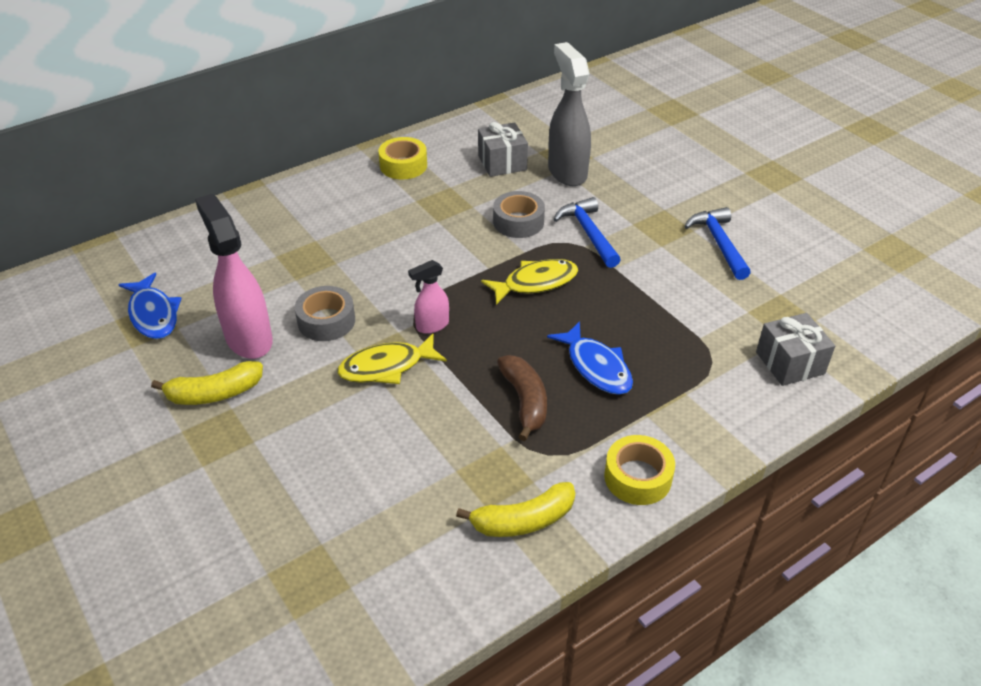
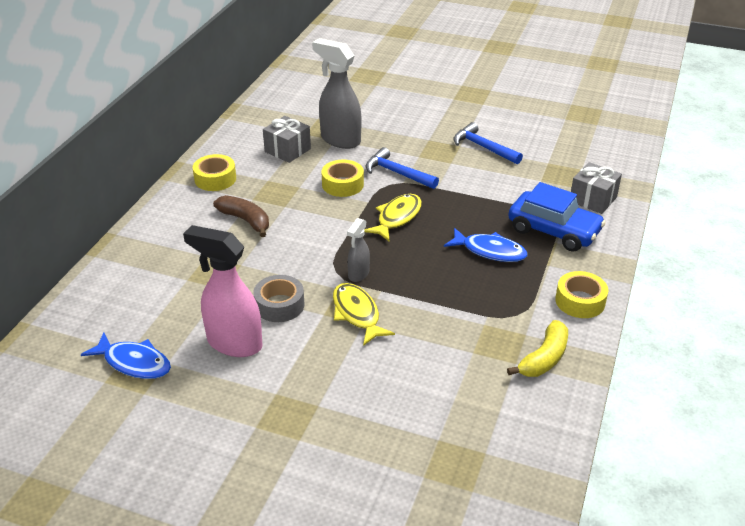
camera: 35 degrees left, 5 degrees down
(214, 393) = (251, 391): yellow banana -> none
(386, 367) = (357, 314): yellow fish -> yellow fish turned 120 degrees clockwise
(432, 326) = (358, 274): pink spray bottle -> grey spray bottle
(518, 222) = (342, 184): grey tape -> yellow tape
(525, 401) = (470, 291): brown banana -> brown banana (246, 220)
(698, 378) = (554, 230): none -> blue car

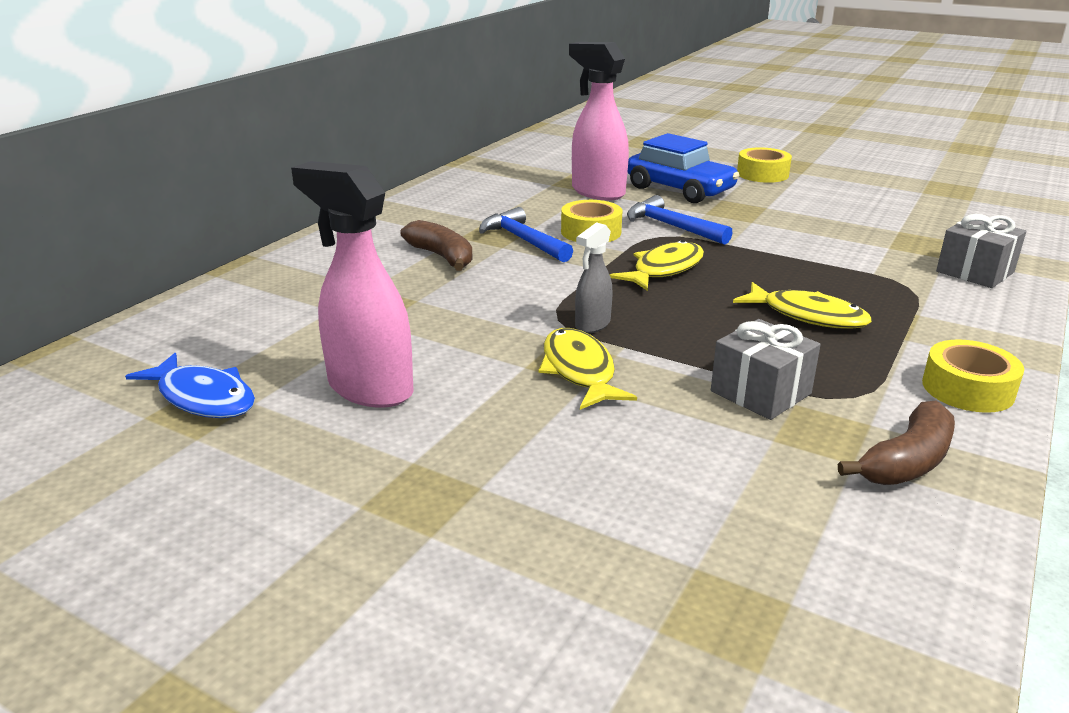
camera: 10 degrees right, 10 degrees down
(215, 179) = (416, 215): yellow tape -> yellow tape (762, 174)
(279, 305) = (458, 349): grey tape -> none
(287, 150) = (523, 197): grey gift -> grey gift (760, 392)
(340, 140) = (597, 192): grey spray bottle -> pink spray bottle
(483, 147) = (800, 211): blue hammer -> blue hammer (523, 240)
(490, 251) = (808, 316): blue fish -> yellow fish
(544, 358) = (906, 462): yellow banana -> brown banana
(554, 230) = (913, 301): blue car -> blue car (680, 189)

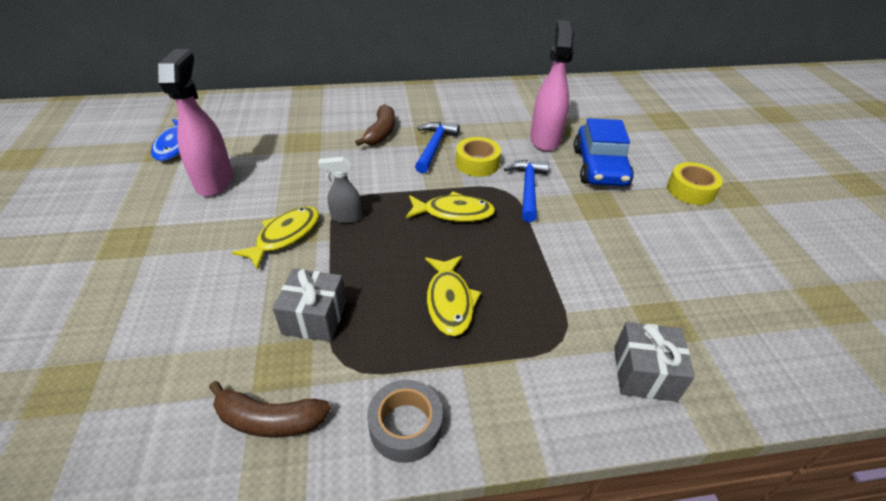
camera: 50 degrees right, 15 degrees up
(967, 389) = (405, 426): yellow tape -> grey tape

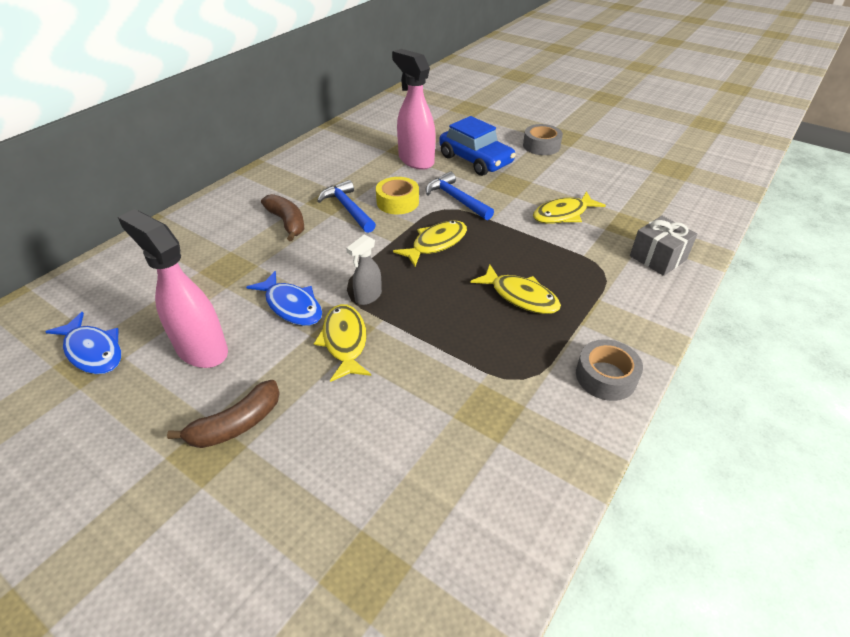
camera: 45 degrees left, 0 degrees up
(269, 419) = (536, 444): brown banana -> brown banana (236, 424)
(296, 189) = (291, 306): none -> blue fish
(314, 317) = (460, 370): grey gift -> none
(607, 263) = (563, 214): none -> yellow fish
(690, 190) = (541, 146): yellow tape -> grey tape

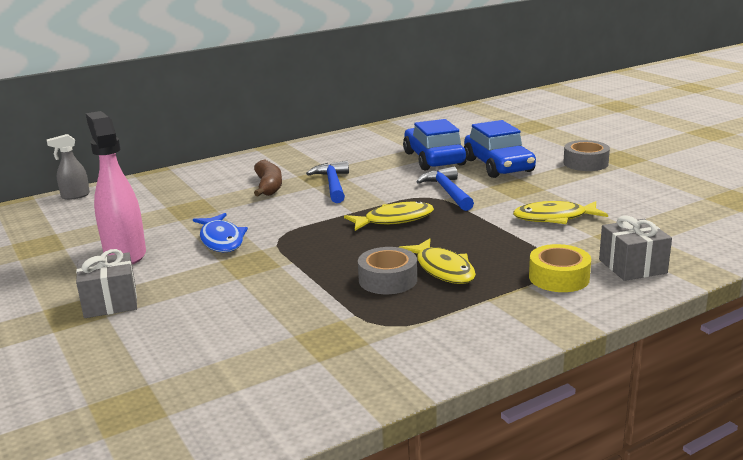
camera: 25 degrees right, 20 degrees down
(93, 351) = (46, 240): blue fish -> none
(236, 424) = (110, 302): brown banana -> grey gift
(345, 341) = (245, 270): yellow fish -> none
(368, 297) = (293, 245): grey spray bottle -> grey spray bottle (75, 196)
(397, 202) = (385, 186): yellow tape -> yellow tape (559, 277)
(415, 160) = (433, 159): pink spray bottle -> blue car
(606, 376) = (473, 340): grey tape -> grey tape (388, 280)

